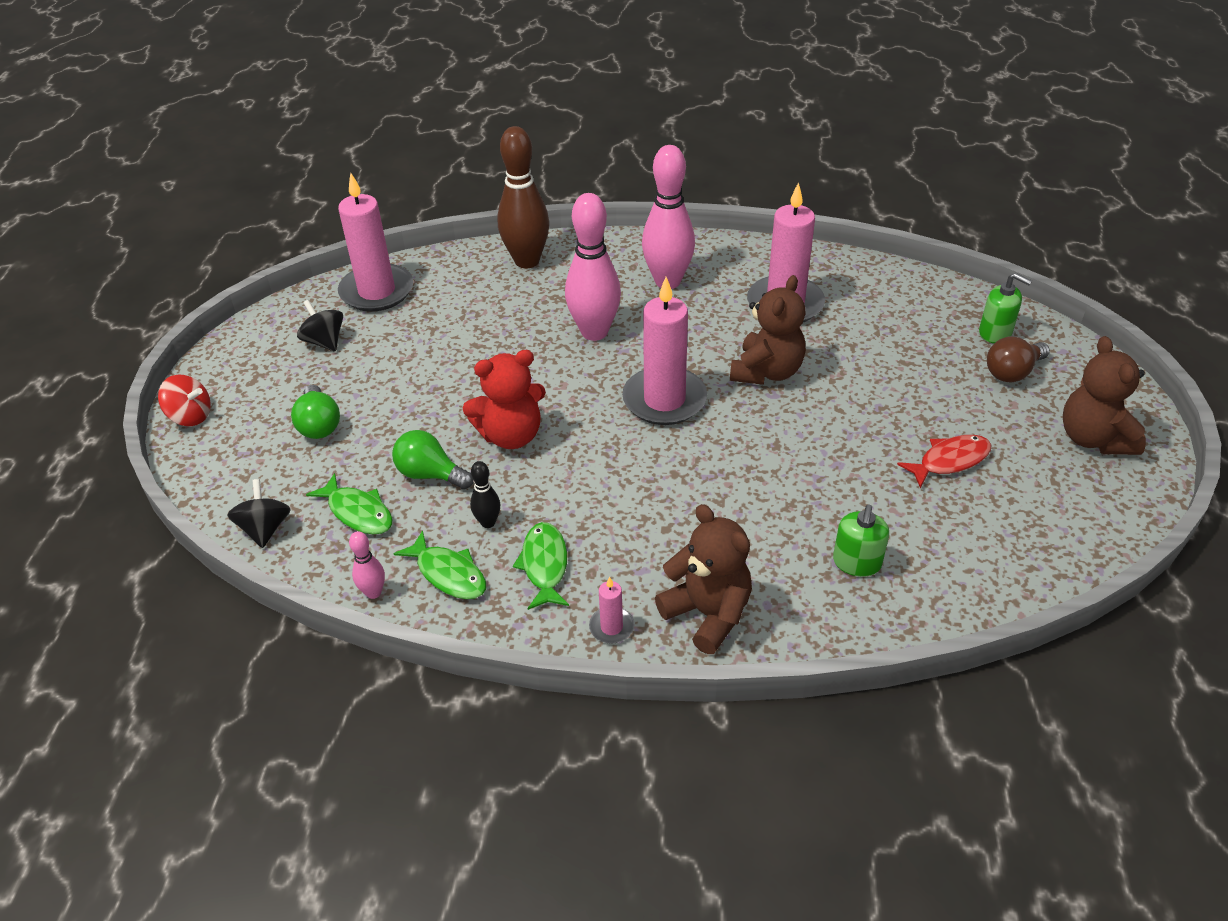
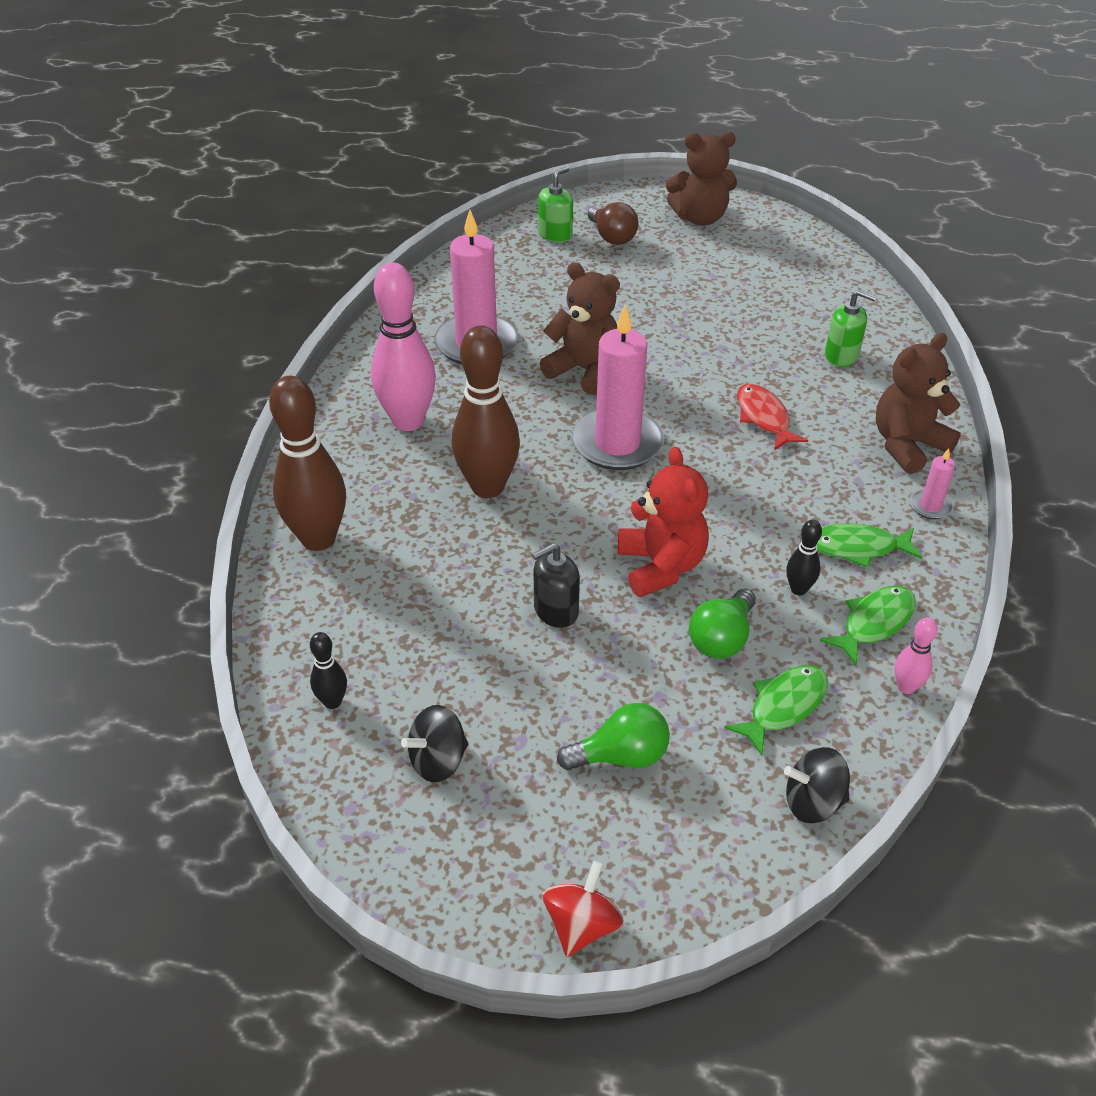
camera: 85 degrees left, 0 degrees up
(377, 291) = (332, 702): pink candle -> black bowling pin
(459, 381) = (555, 611): none -> black soap dispenser
(594, 332) = (487, 487): pink bowling pin -> brown bowling pin
(949, 461) = (721, 289): red fish -> red fish (764, 418)

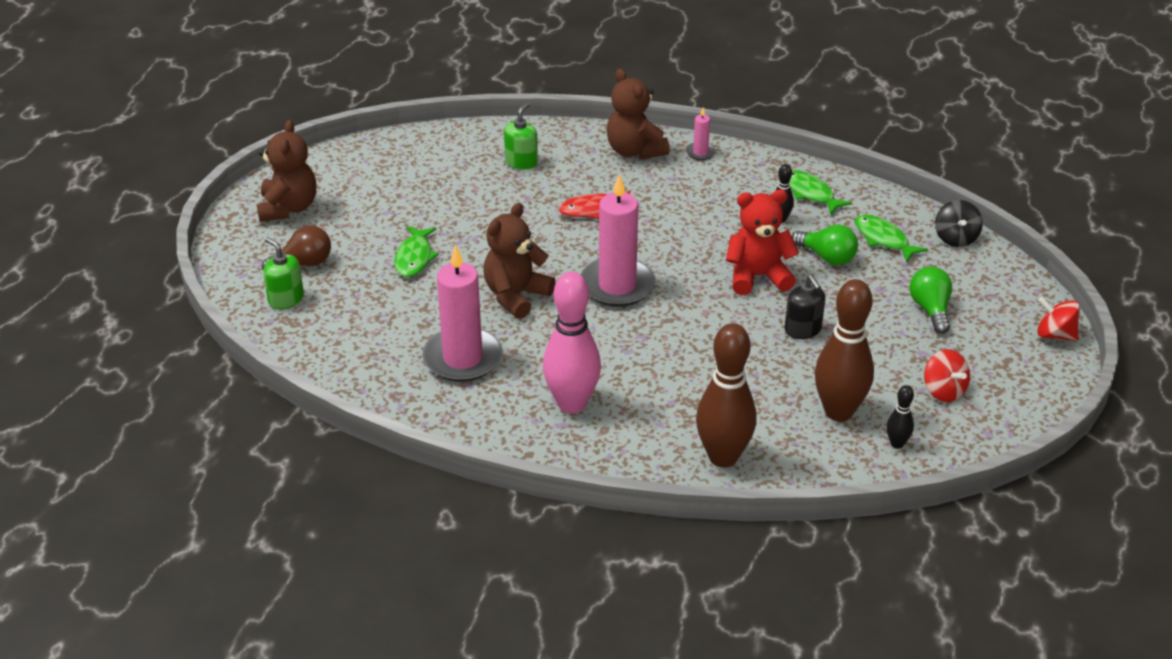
camera: 85 degrees left, 5 degrees down
(438, 761) = (943, 391): black spinning top -> red spinning top
(487, 487) = (664, 358): brown bowling pin -> brown bowling pin (838, 411)
(857, 548) = (740, 189): green fish -> green fish (414, 258)
(906, 687) = (864, 190): pink bowling pin -> none

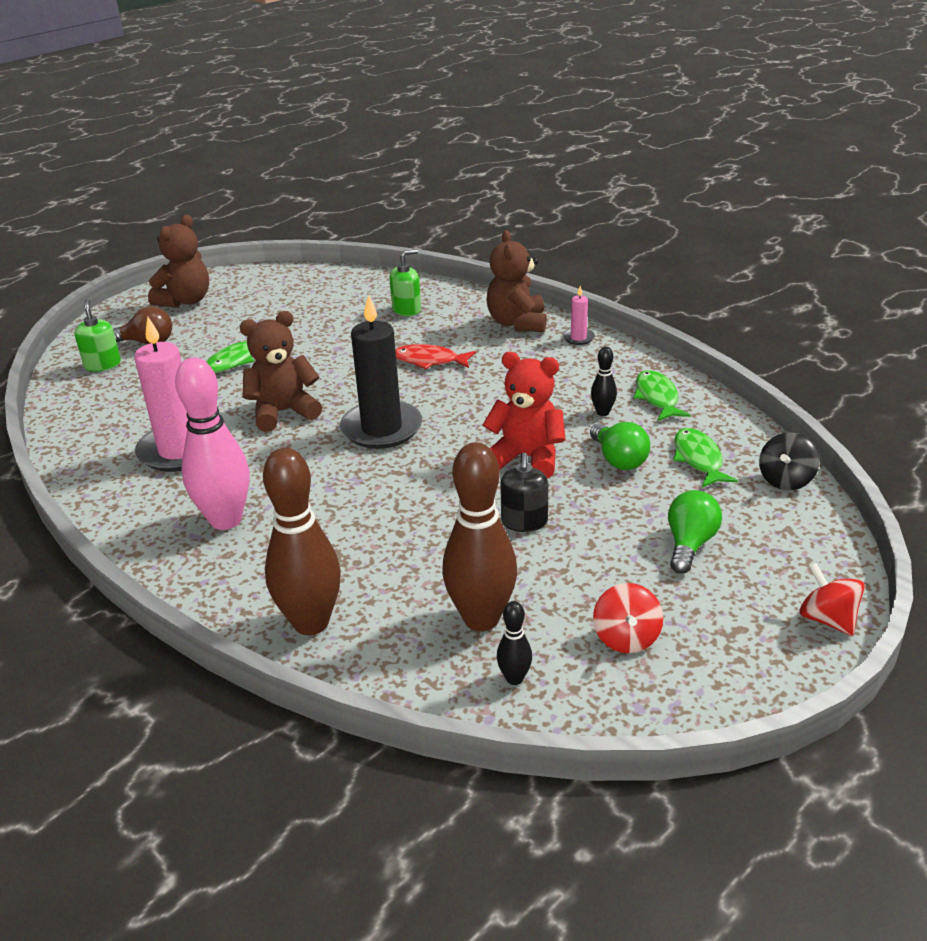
camera: 30 degrees right, 5 degrees down
(617, 285) = (381, 428): pink candle -> black candle

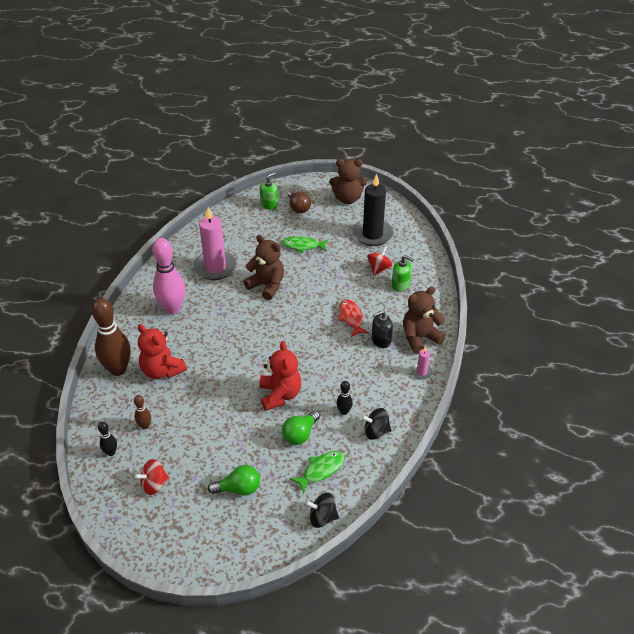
camera: 60 degrees right, 10 degrees up
(366, 567) = (162, 371): none -> red teddy bear
(381, 428) = (274, 328): black candle -> black candle (372, 234)
(481, 618) = (145, 426): brown bowling pin -> brown bowling pin, size x0.46
(524, 522) = (224, 414): black soap dispenser -> black soap dispenser (381, 340)
(657, 397) = (376, 431): green fish -> black spinning top
(827, 619) = (203, 565): red spinning top -> red spinning top (379, 269)

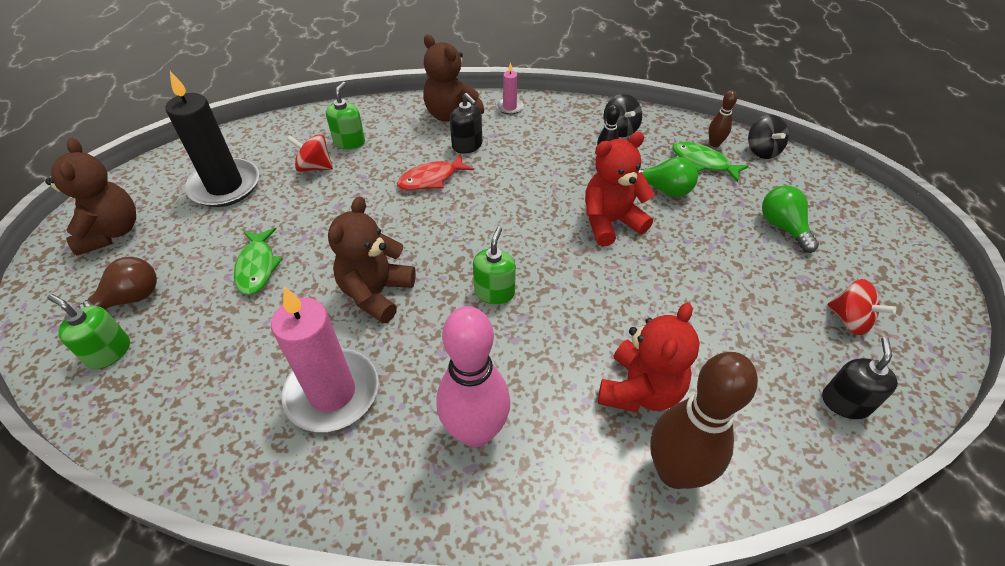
camera: 105 degrees left, 5 degrees up
(111, 452) = (845, 402): black bowling pin -> black soap dispenser
(145, 426) = (765, 372): brown bowling pin -> brown bowling pin (714, 144)
(247, 330) = (494, 292): none -> green soap dispenser

